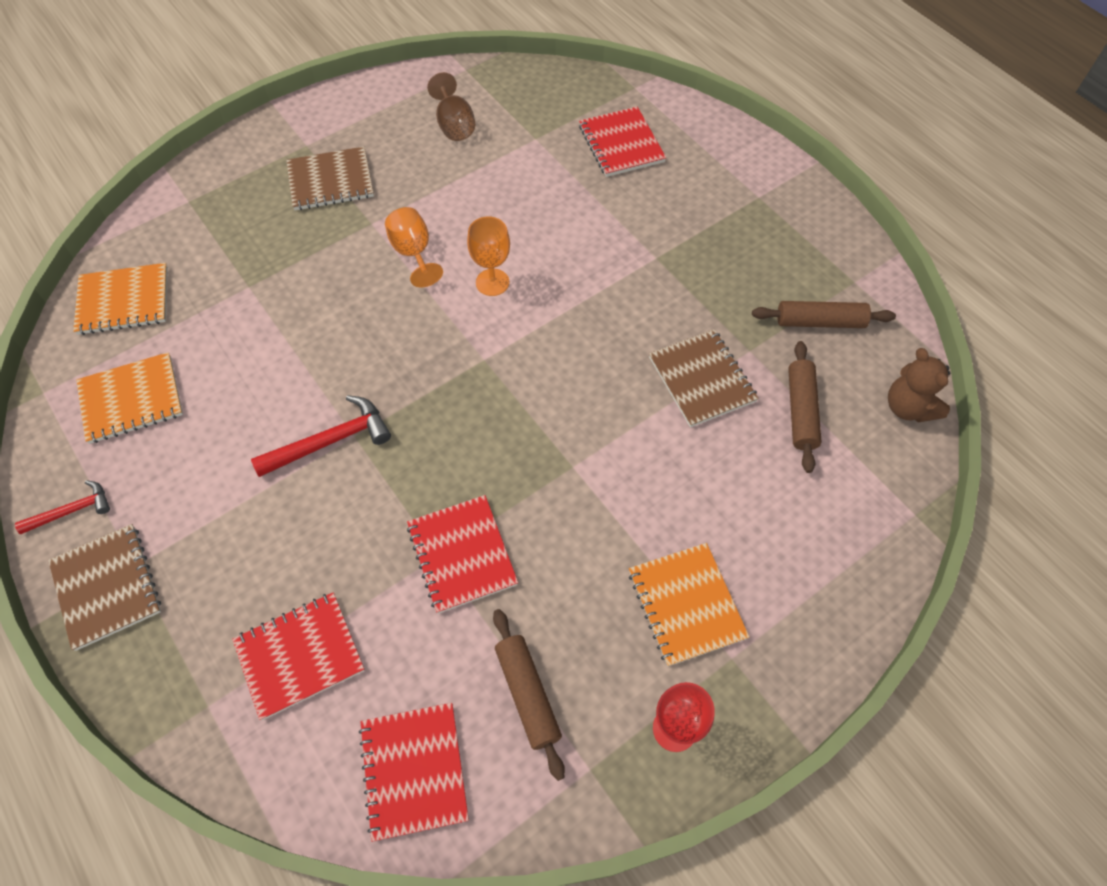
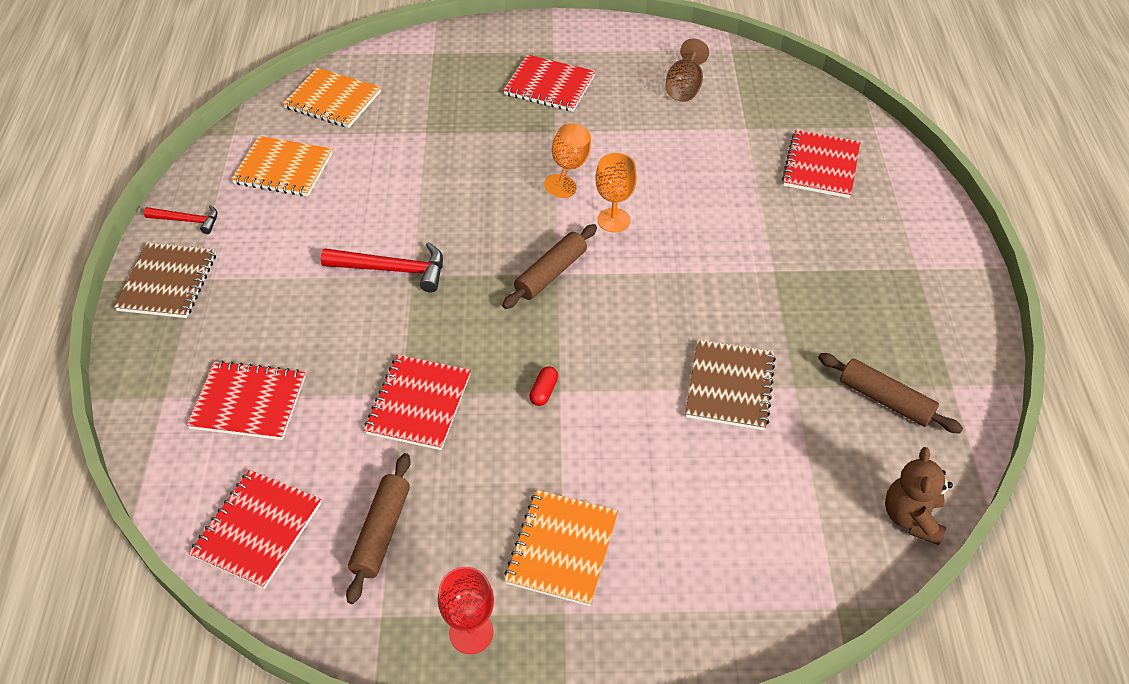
camera: 35 degrees right, 10 degrees down
(330, 181) = (549, 86): brown notebook -> red notebook
(560, 475) = (544, 391): none -> red capsule
(801, 411) = (800, 461): brown rolling pin -> brown rolling pin (551, 273)

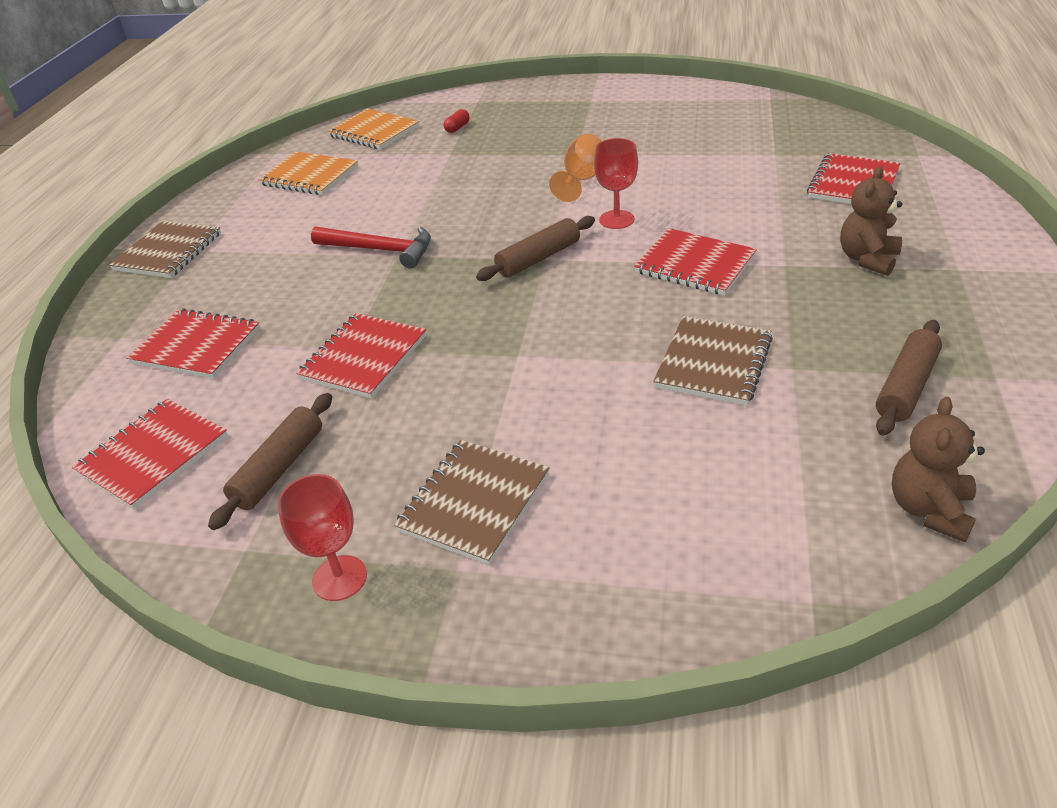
camera: 15 degrees right, 10 degrees down
(187, 220) = (208, 209): red hammer -> none
(544, 391) = (500, 355): red capsule -> red capsule (457, 128)
(549, 86) = (580, 123): red notebook -> red notebook (695, 264)
(562, 549) = (474, 502): orange notebook -> brown notebook
(613, 220) = (616, 220): orange goblet -> red goblet
(684, 88) = (716, 125): brown goblet -> none
(842, 260) = (867, 259): none -> brown teddy bear
(885, 400) = (906, 386): brown rolling pin -> brown rolling pin turned 75 degrees clockwise

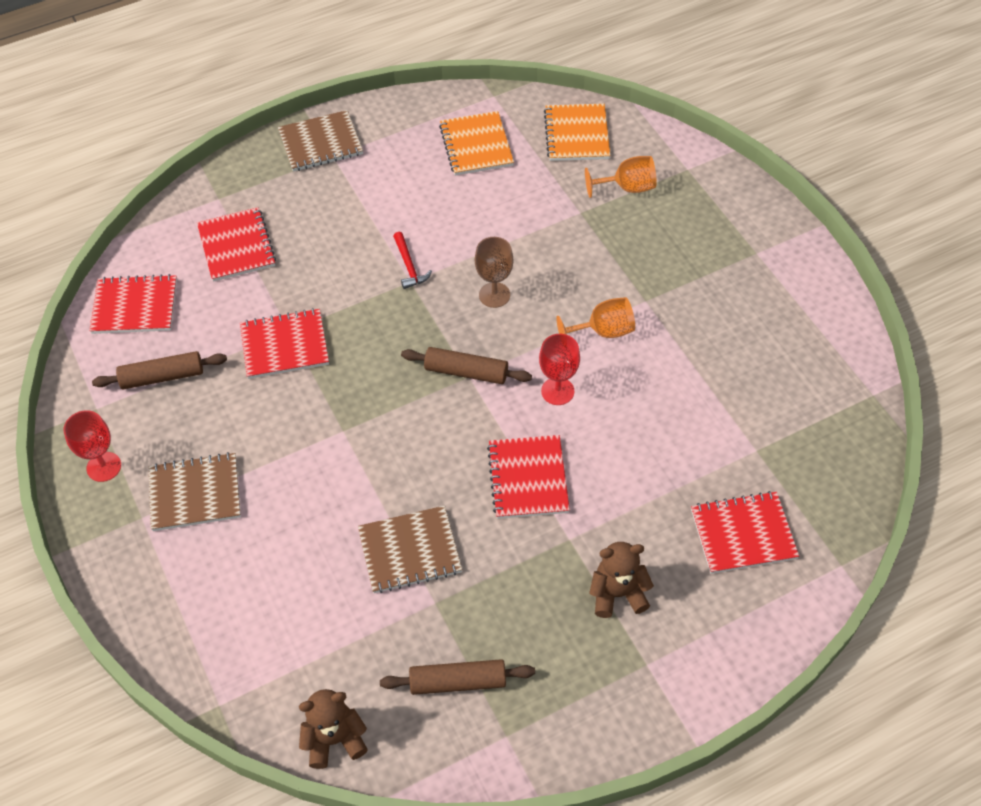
camera: 50 degrees right, 15 degrees up
(380, 250) = (409, 266): red hammer -> red hammer, size x0.62
(457, 128) = (627, 187): red capsule -> orange goblet
(475, 217) = (494, 295): none -> brown goblet

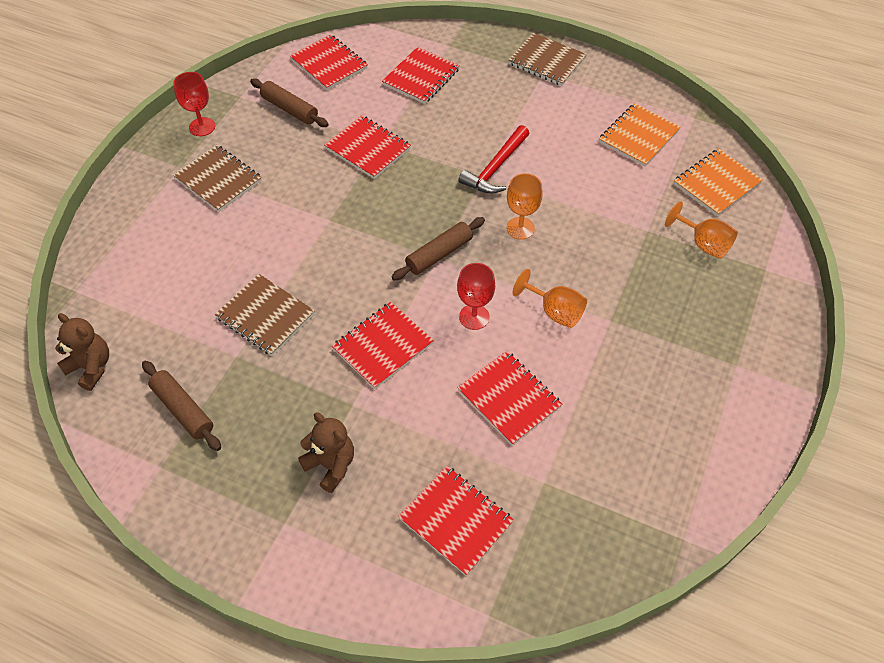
camera: 50 degrees right, 0 degrees up
(409, 266) = (496, 168): red hammer -> red hammer, size x1.61
(466, 372) = (439, 254): brown rolling pin -> brown rolling pin turned 75 degrees clockwise
(494, 295) = (520, 228): brown goblet -> orange goblet
(660, 421) = (509, 398): none -> red notebook

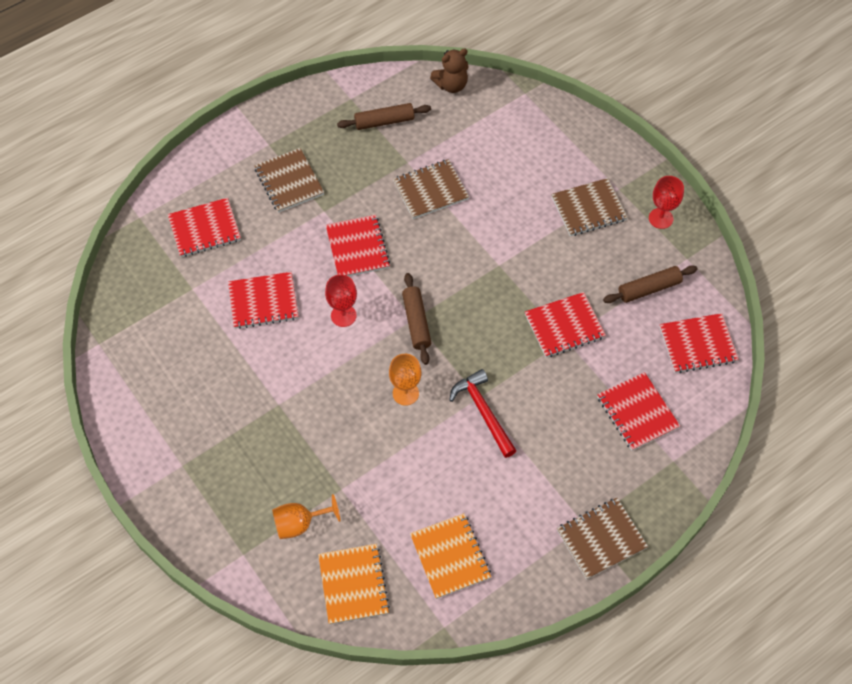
camera: 120 degrees right, 5 degrees up
(331, 465) = (289, 181): brown teddy bear -> brown notebook
(555, 311) = (311, 371): orange goblet -> none

